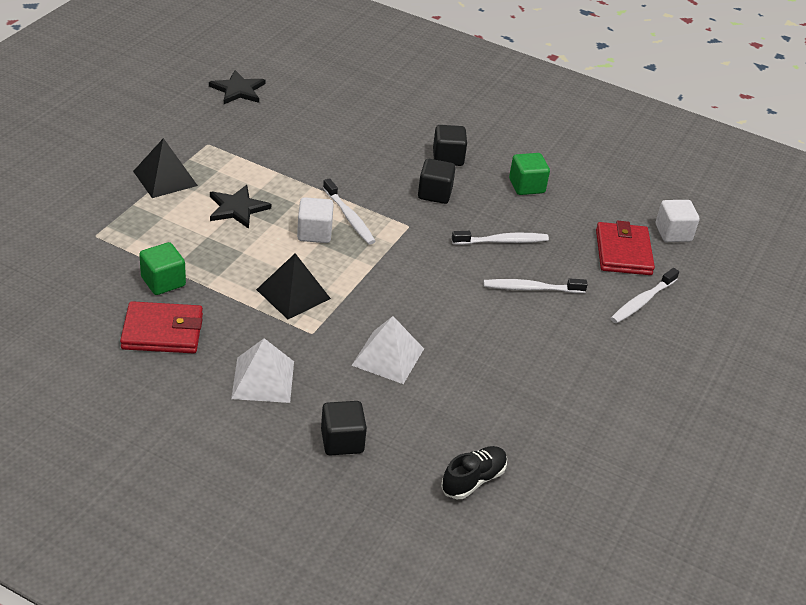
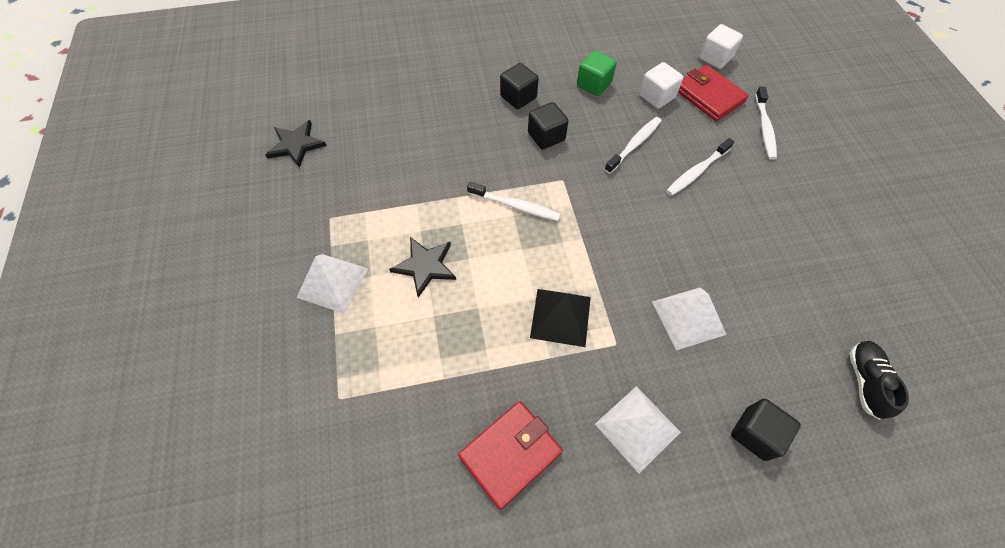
camera: 35 degrees left, 20 degrees up
(163, 282) = (451, 397): green cube -> none
(165, 178) = (333, 283): black pyramid -> white pyramid
(314, 233) = (508, 242): white cube -> white cube (656, 96)

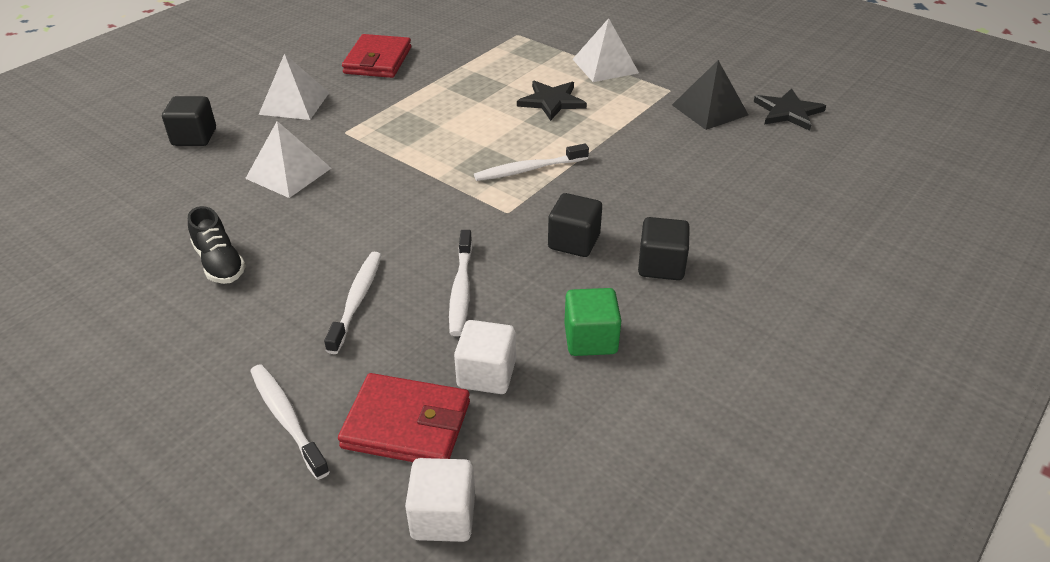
camera: 140 degrees right, 20 degrees down
(560, 317) = (406, 125): black pyramid -> black pyramid (710, 110)
(865, 381) = (92, 206): black shoe -> black shoe (220, 263)

